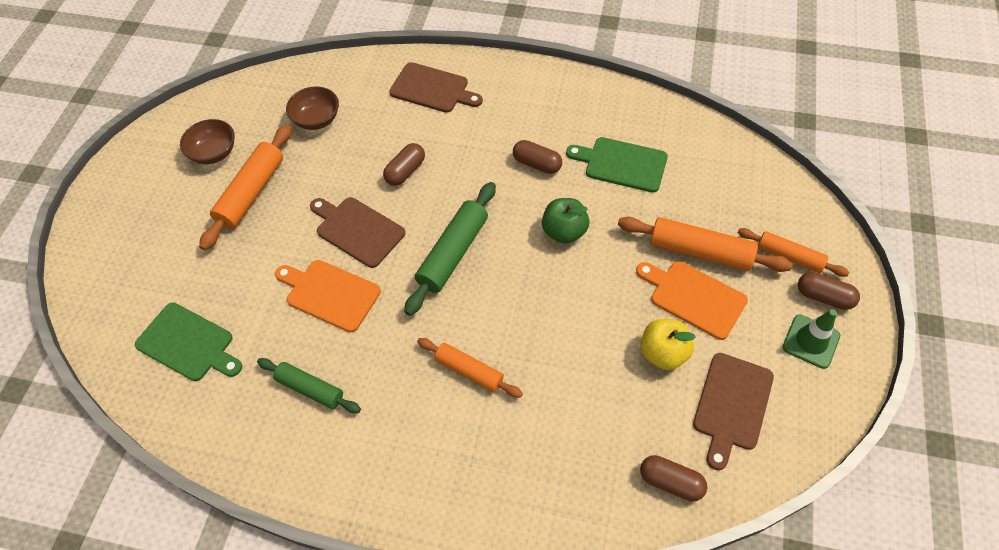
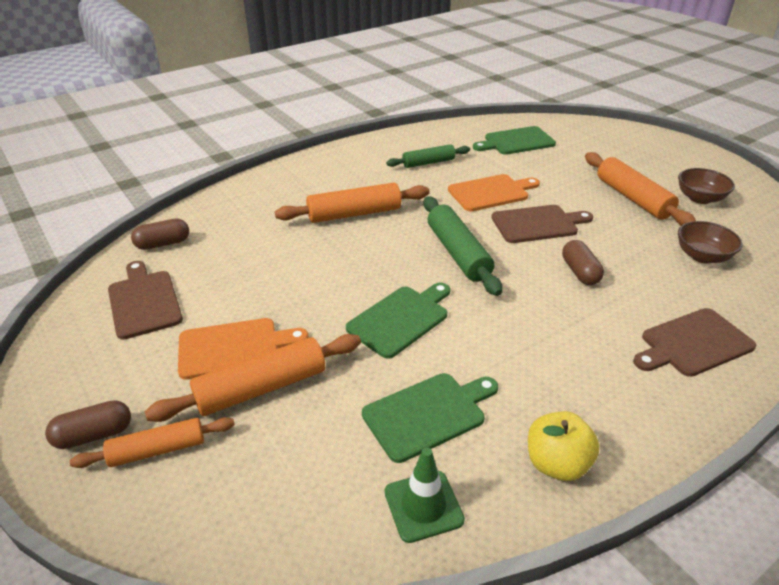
camera: 130 degrees right, 20 degrees down
(469, 371) = (354, 214): orange rolling pin -> orange rolling pin, size x1.55
(537, 164) = (501, 352): brown capsule -> none
(564, 231) = (401, 319): green apple -> green cutting board
(663, 353) = (228, 297): yellow apple -> yellow apple (556, 463)
(811, 341) = (91, 385): green traffic cone -> green traffic cone (423, 506)

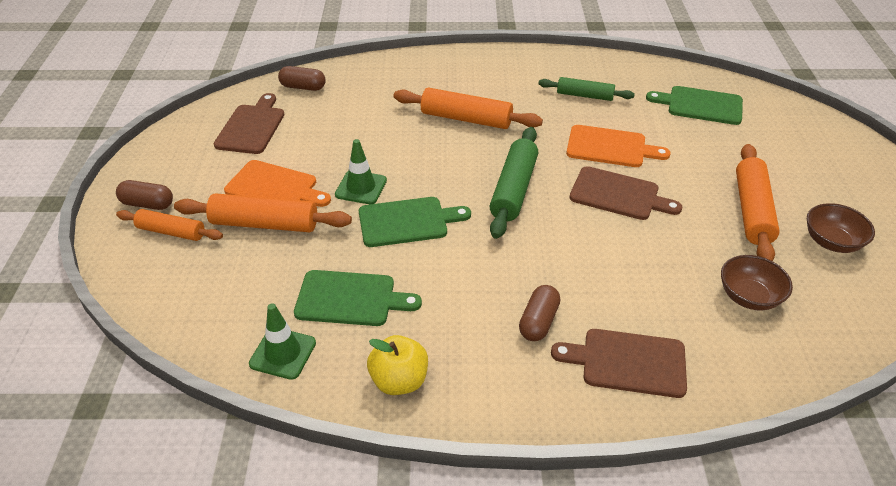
camera: 35 degrees right, 5 degrees up
(324, 309) = (361, 187): none -> green traffic cone
(580, 272) = (603, 254): brown capsule -> brown capsule (538, 322)

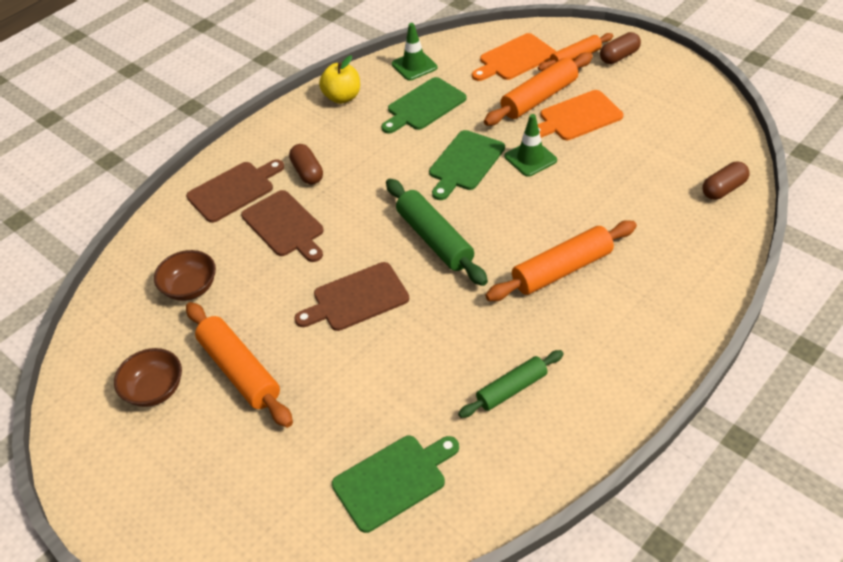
camera: 135 degrees right, 5 degrees up
(252, 127) = (678, 134): brown cutting board -> brown cutting board (284, 226)
(610, 147) = (415, 342): orange cutting board -> orange cutting board (514, 58)

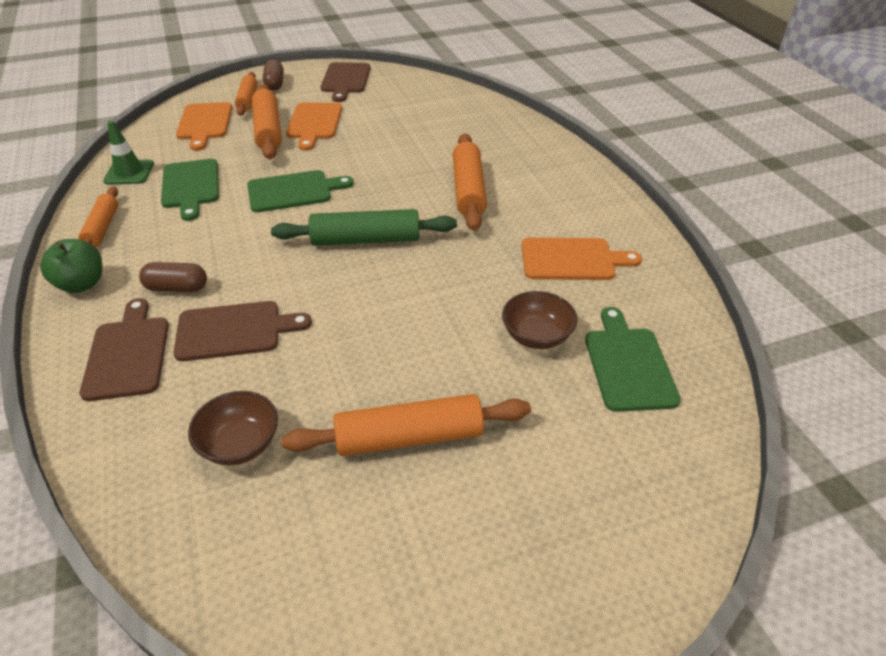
camera: 65 degrees left, 5 degrees down
(155, 390) = (373, 533): brown bowl -> brown bowl (536, 336)
(281, 127) = (81, 284): none -> green apple
(342, 97) = (102, 228): yellow apple -> orange rolling pin
(356, 298) = (389, 313): brown cutting board -> brown cutting board (345, 80)
(465, 163) = (293, 191): green cutting board -> green cutting board turned 75 degrees counterclockwise
(511, 389) = (572, 260): green rolling pin -> orange cutting board
(530, 158) = (331, 159): green traffic cone -> none
(723, 189) = (460, 100): brown capsule -> none

